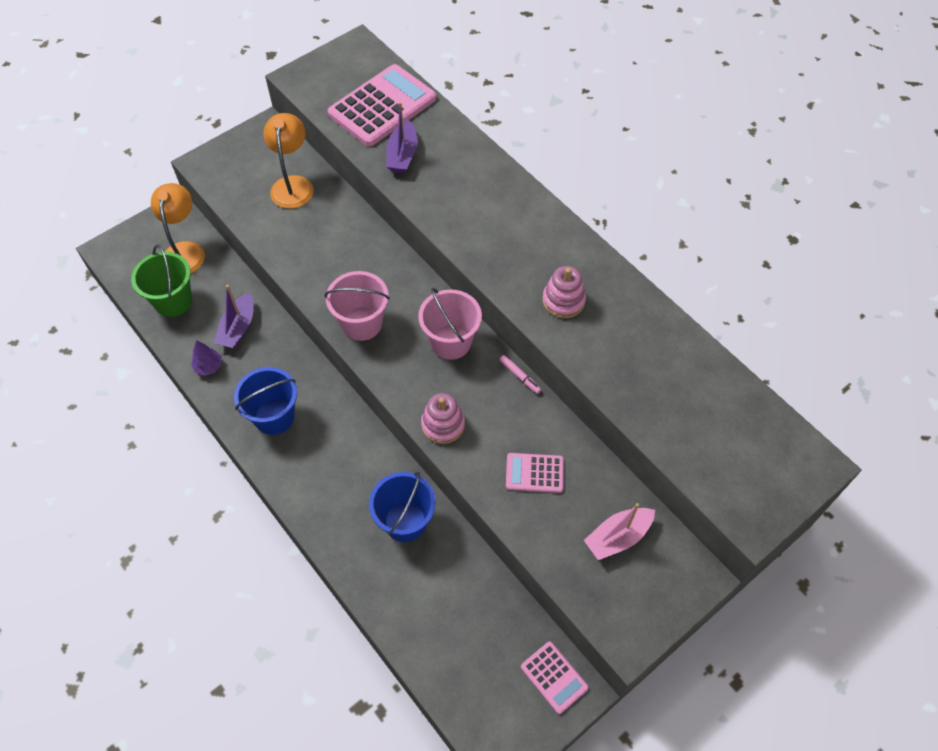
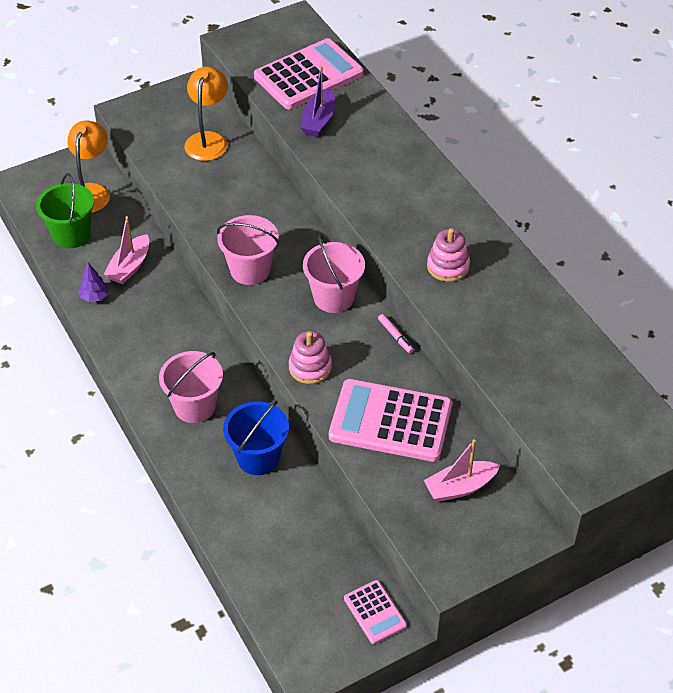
camera: 10 degrees right, 10 degrees down
(238, 328) = (129, 267): purple boat -> pink boat
(274, 417) = (149, 349): blue bucket -> none
(331, 474) = (194, 406): none -> pink bucket
(534, 473) = (390, 421): pink calculator -> pink calculator, size x1.98

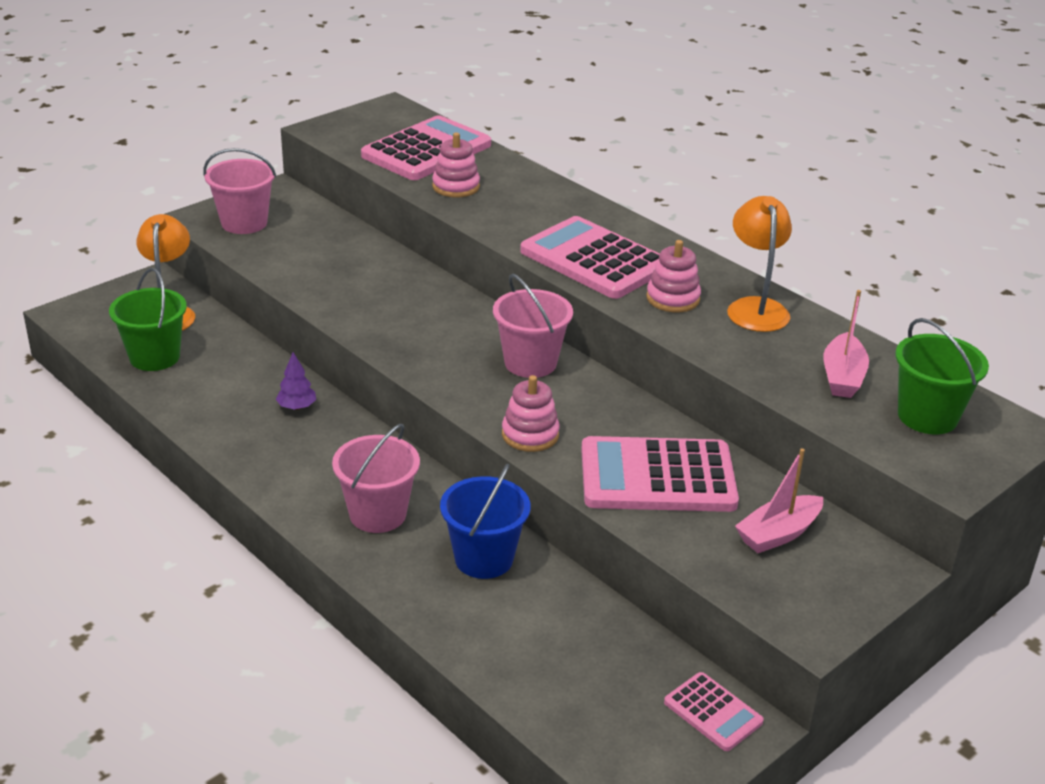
camera: 15 degrees left, 15 degrees down
(94, 297) = (204, 415): purple tree -> purple tree (297, 407)
(129, 267) = (242, 380): pink boat -> pink boat (842, 377)
(208, 140) = (314, 234): orange lamp -> orange lamp (755, 308)
(250, 270) = (413, 348): pink bucket -> pink bucket (244, 223)
(319, 121) = (456, 187): purple boat -> pink stacking toy
(395, 336) = (624, 391): pink marker -> none
(401, 216) = (594, 259): none -> pink calculator
(597, 415) = (927, 416): none -> green bucket

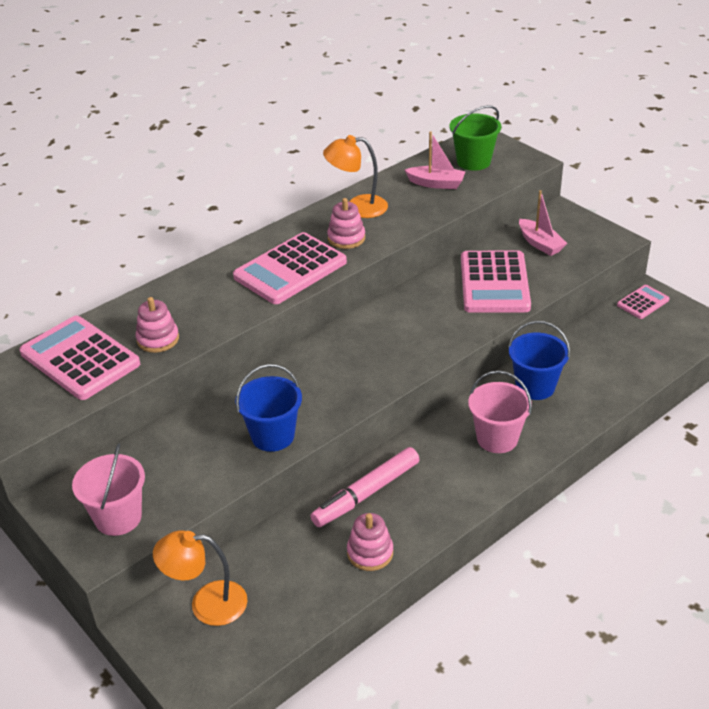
camera: 85 degrees left, 5 degrees up
(154, 357) = (286, 602): green bucket -> none
(297, 407) = (366, 493): purple tree -> pink marker
(344, 300) = (272, 436): none -> blue bucket
(530, 363) = (367, 333): pink bucket -> none
(530, 435) = (456, 334): pink stacking toy -> pink stacking toy (370, 553)

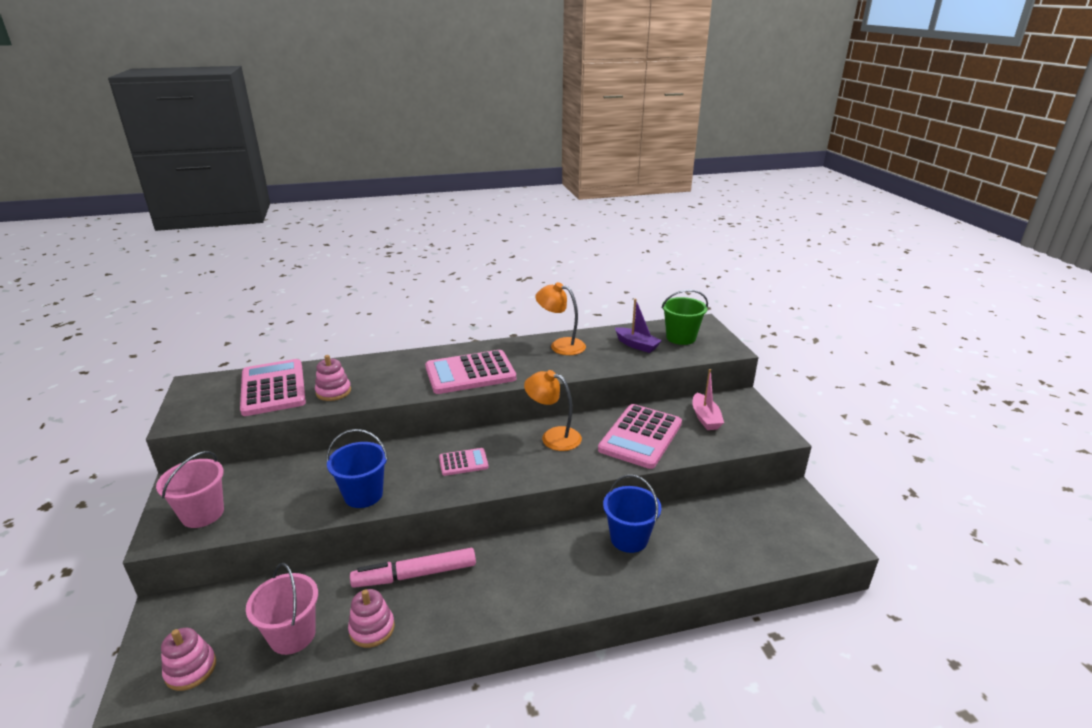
camera: 25 degrees right, 10 degrees down
(207, 603) = (220, 614): orange lamp -> orange lamp (553, 437)
(346, 238) = (532, 364): pink stacking toy -> pink stacking toy (191, 669)
(436, 184) = (636, 345): pink boat -> purple boat
(497, 438) = (560, 571): pink bucket -> pink bucket (292, 635)
(643, 302) = (784, 500): pink calculator -> pink calculator (463, 462)

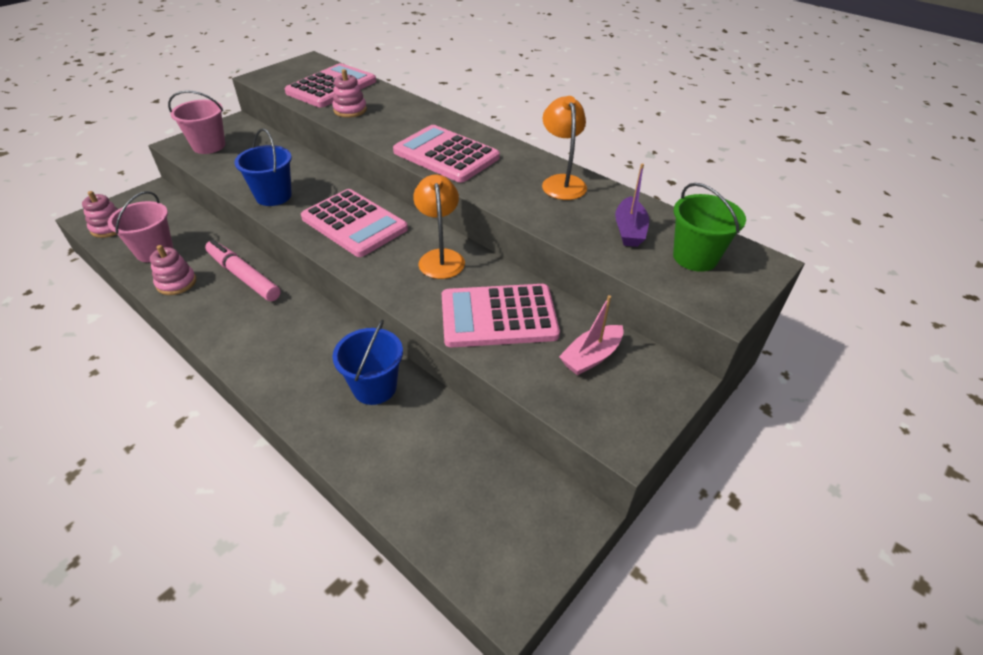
camera: 55 degrees right, 15 degrees up
(463, 462) = (354, 224): pink calculator -> pink calculator, size x1.98

